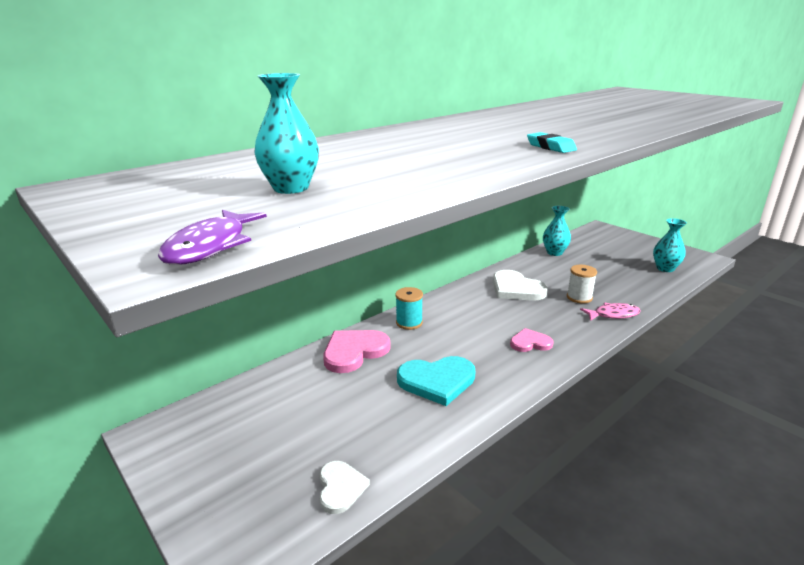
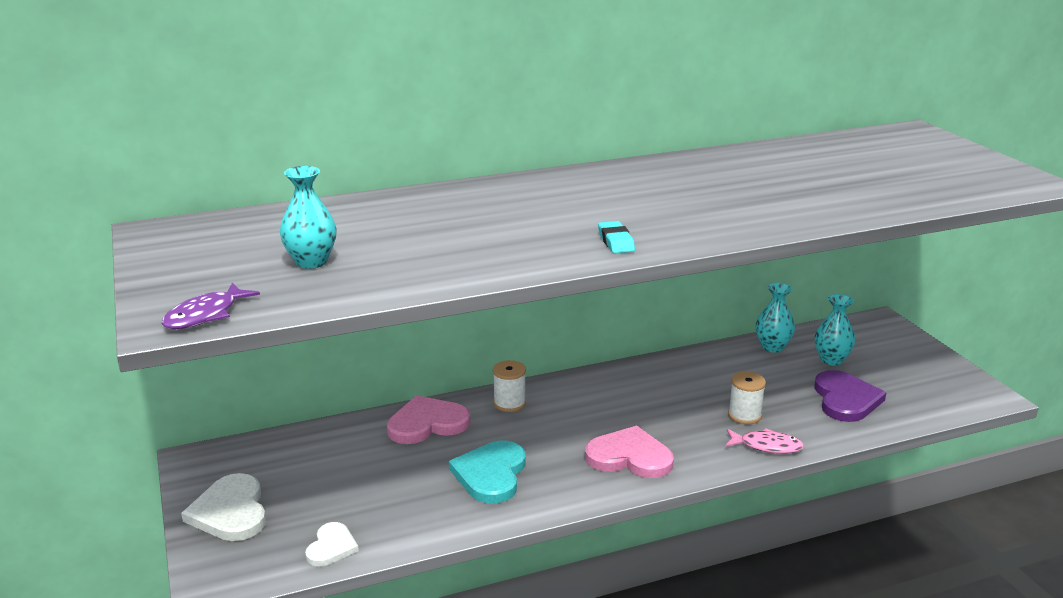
camera: 20 degrees right, 0 degrees up
(409, 322) = (509, 403): turquoise spool -> white spool
(437, 381) = (491, 474): turquoise heart -> turquoise heart turned 90 degrees clockwise
(516, 289) = (673, 387): white heart -> white heart (230, 512)
(530, 343) = (629, 457): pink heart -> pink heart, size x1.68
(629, 275) = (845, 399): none -> purple heart
(665, 268) = (909, 400): turquoise vase -> turquoise vase (831, 360)

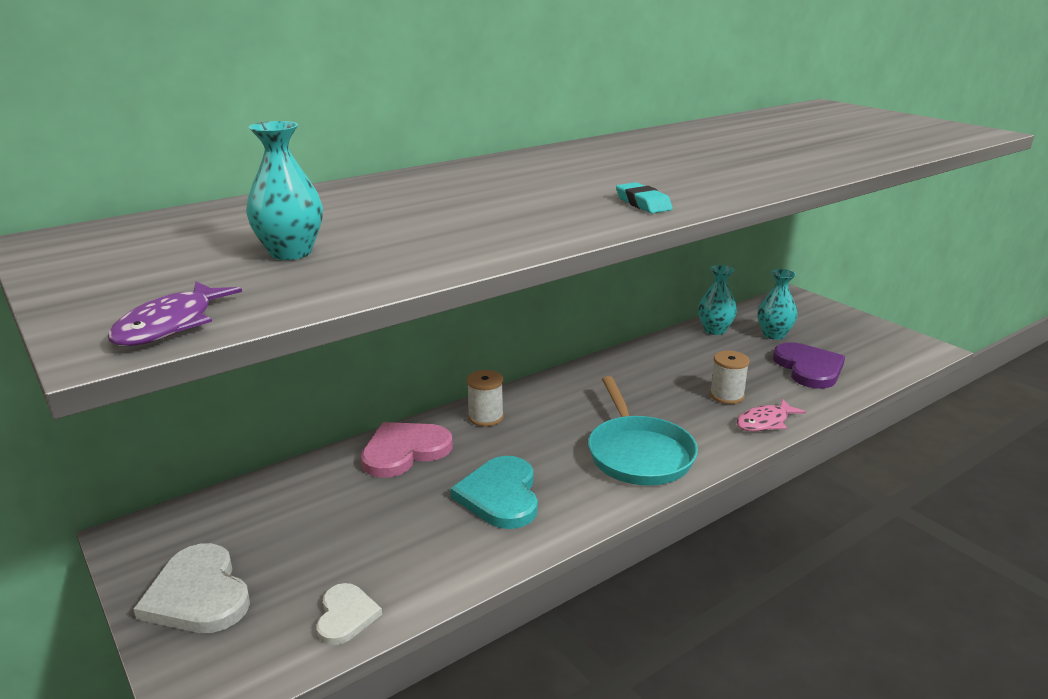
camera: 15 degrees left, 0 degrees up
(629, 457) = (638, 453): pink heart -> turquoise pan
(766, 446) = (765, 422): pink fish -> pink fish turned 150 degrees clockwise

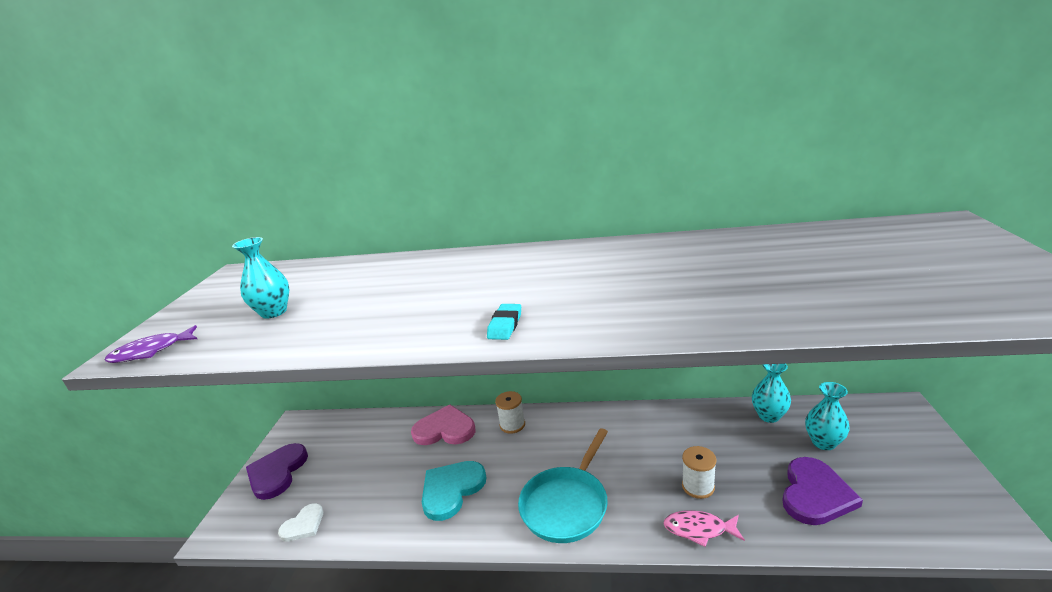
camera: 45 degrees right, 0 degrees up
(198, 594) = (277, 472): white heart -> purple heart

